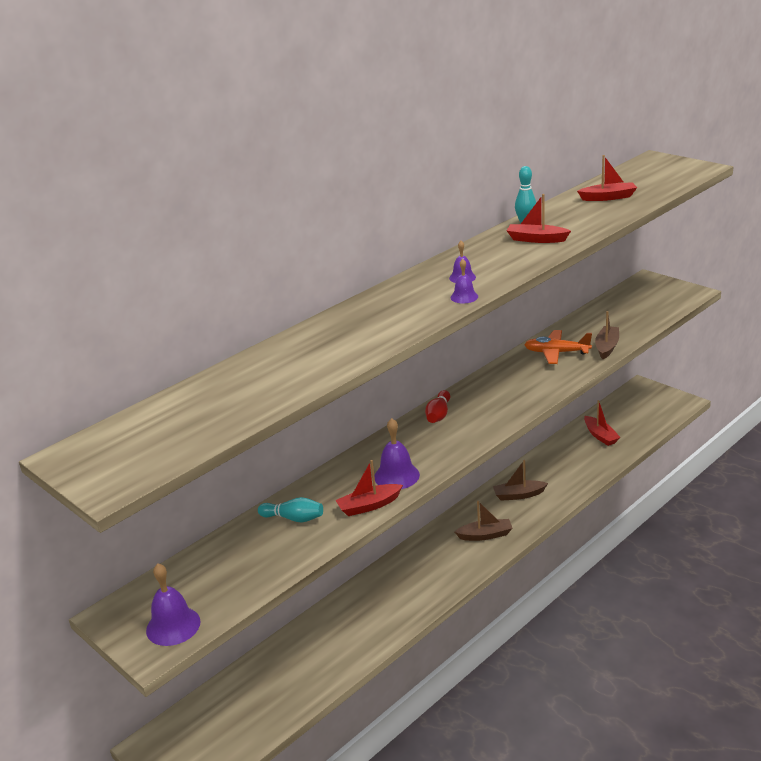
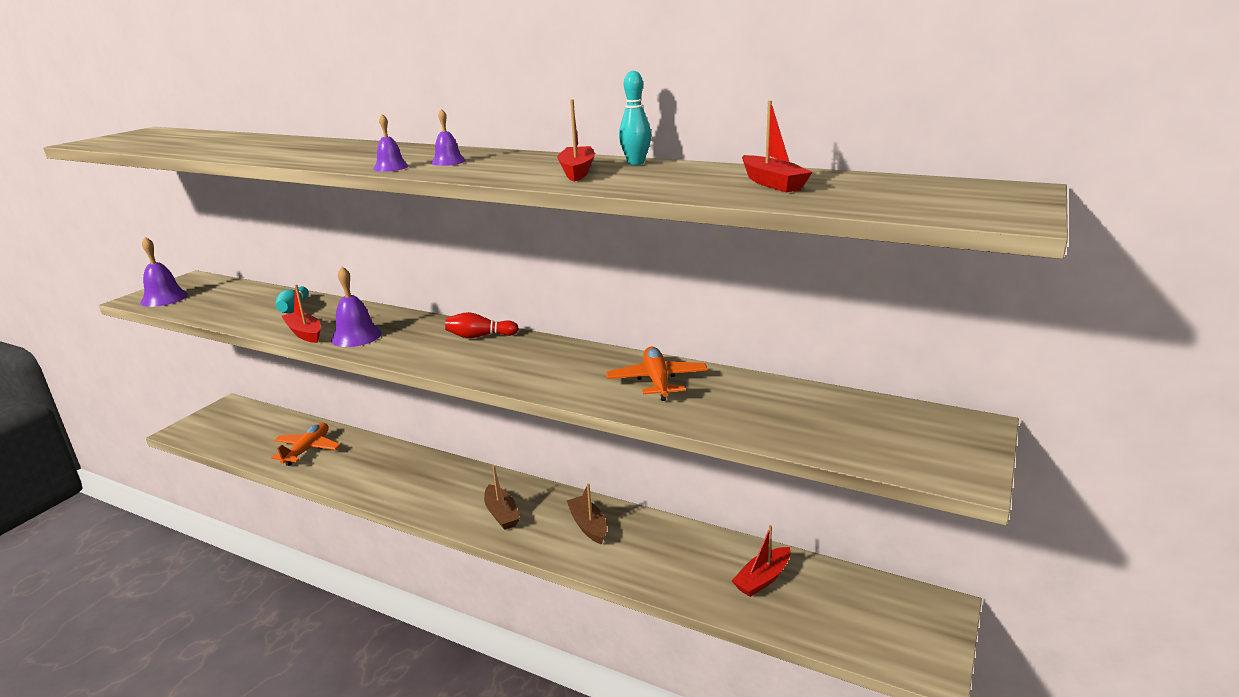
camera: 70 degrees right, 5 degrees down
(310, 660) = (307, 450): none -> orange plane
(607, 347) = (693, 415): brown boat -> none

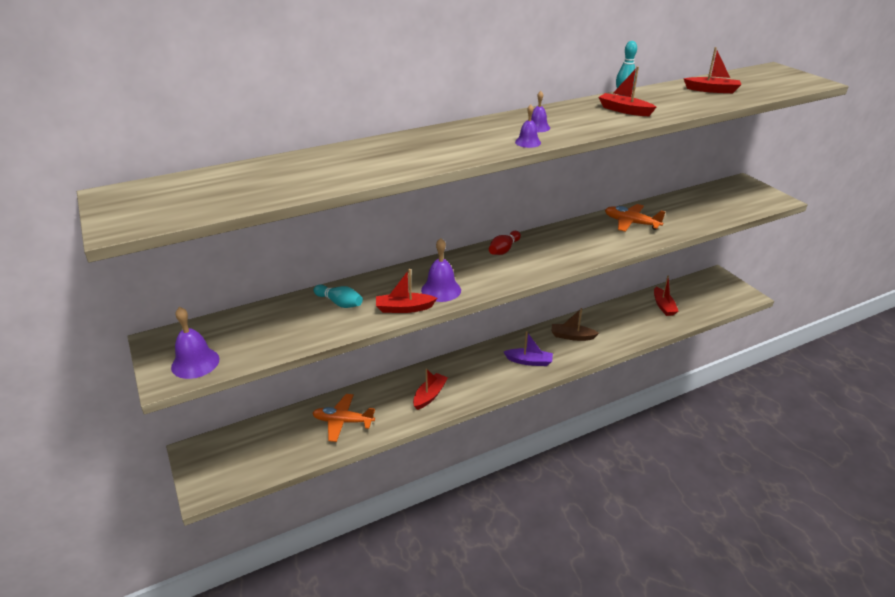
camera: 55 degrees left, 10 degrees up
(307, 450) = (343, 421): orange plane -> orange plane turned 45 degrees counterclockwise
(382, 477) = (430, 395): none -> red boat
(501, 514) = (529, 361): brown boat -> purple boat

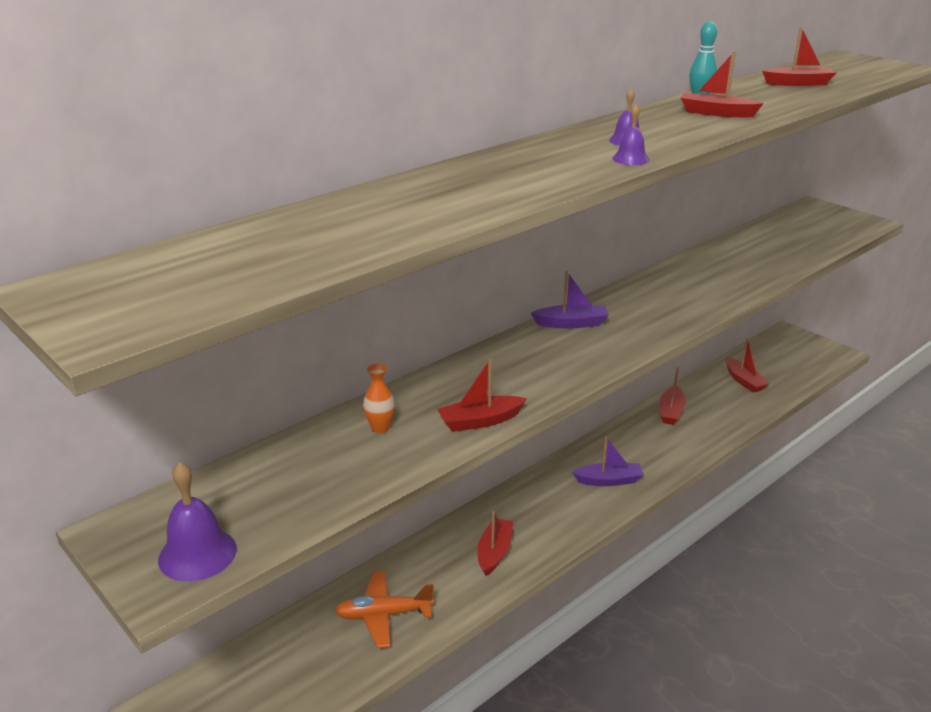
camera: 15 degrees left, 5 degrees down
(339, 303) = (380, 428): turquoise bowling pin -> orange vase
(441, 290) = (517, 388): purple bell -> none
(504, 250) = (571, 323): red bowling pin -> purple boat
(572, 336) = (649, 438): brown boat -> none
(597, 320) = (671, 412): none -> red boat
(631, 223) = (714, 270): orange plane -> none

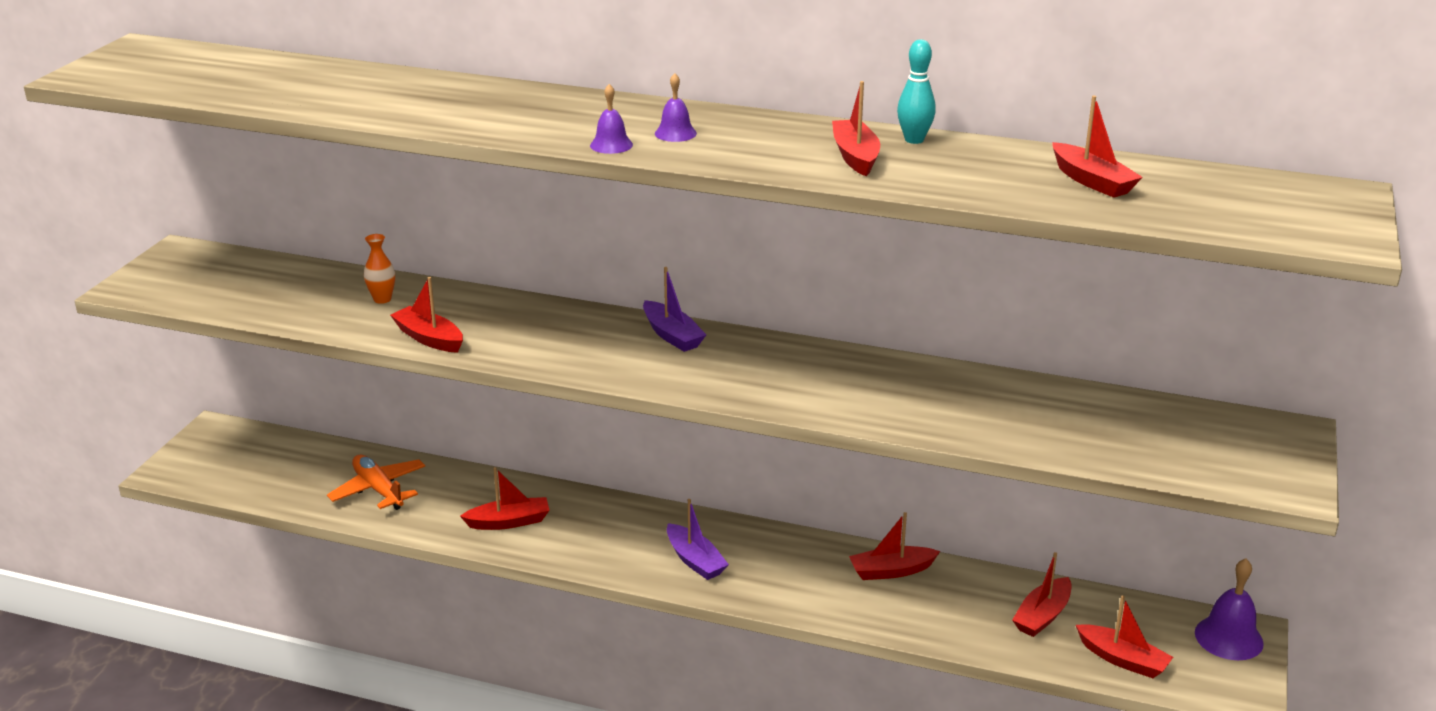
camera: 60 degrees right, 0 degrees up
(197, 554) = (169, 286): purple bell -> purple bell (1228, 638)
(794, 373) = (1123, 660): none -> red boat

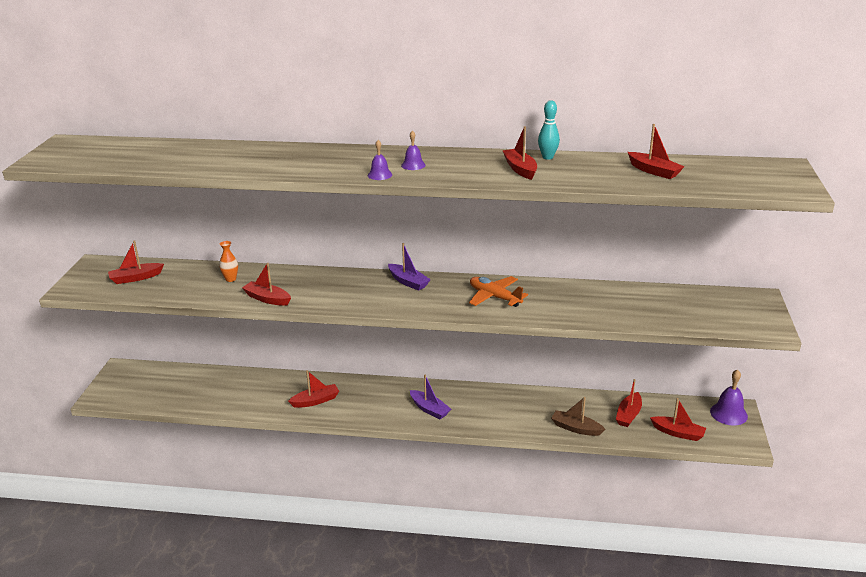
camera: 10 degrees left, 0 degrees up
(378, 490) = (232, 392): orange plane -> orange plane (494, 297)
(891, 571) = (540, 401): red boat -> red boat (135, 278)
(939, 627) = (576, 428): none -> brown boat

